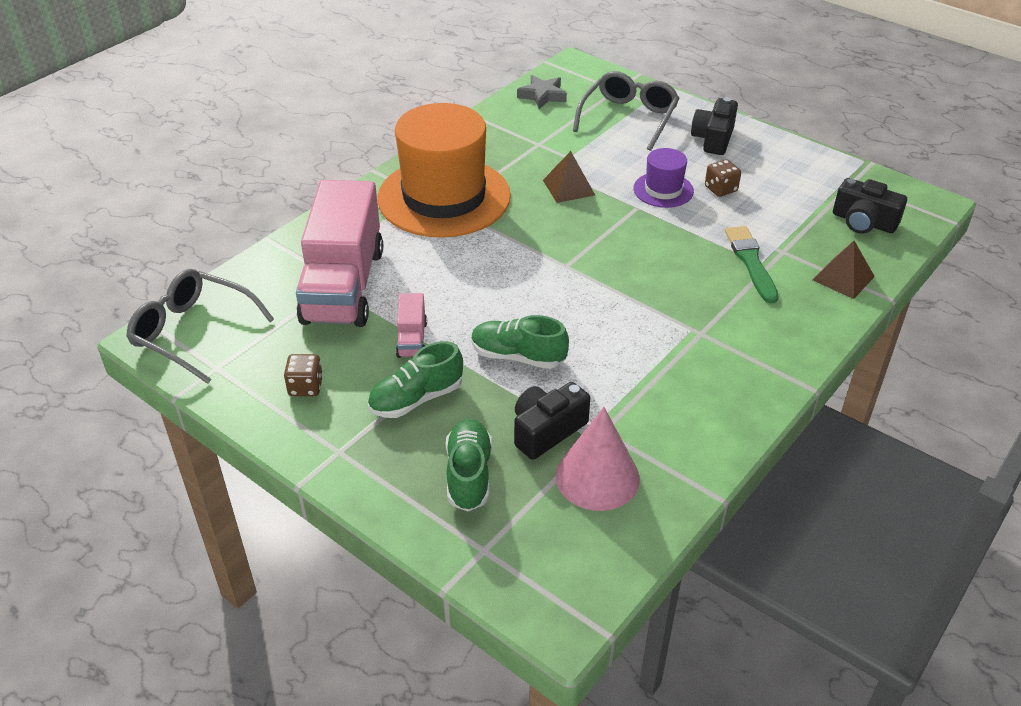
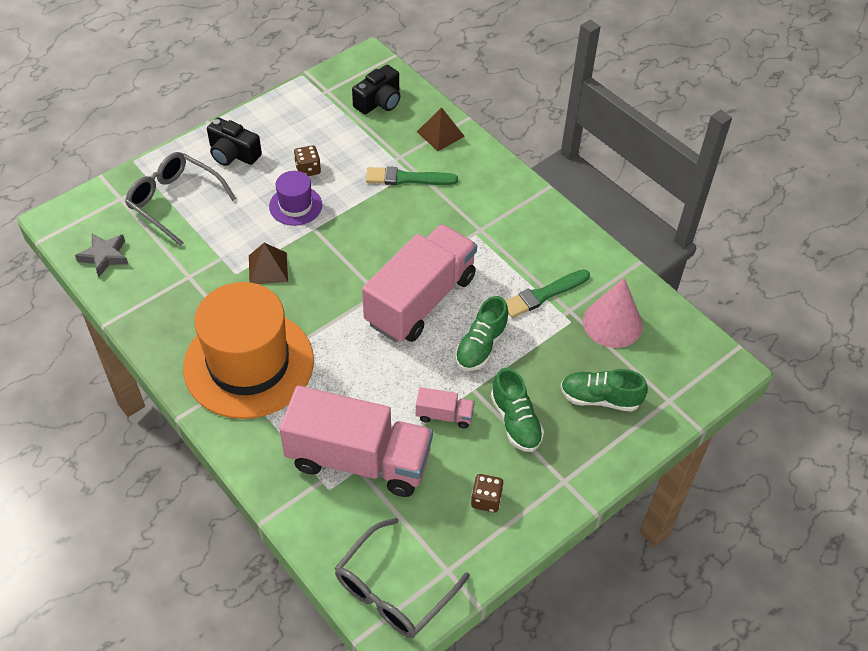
camera: 80 degrees left, 10 degrees up
(547, 430) = (564, 343): black camera -> none
(568, 298) = (420, 300): none -> pink truck
(619, 403) = (543, 295): none -> green brush

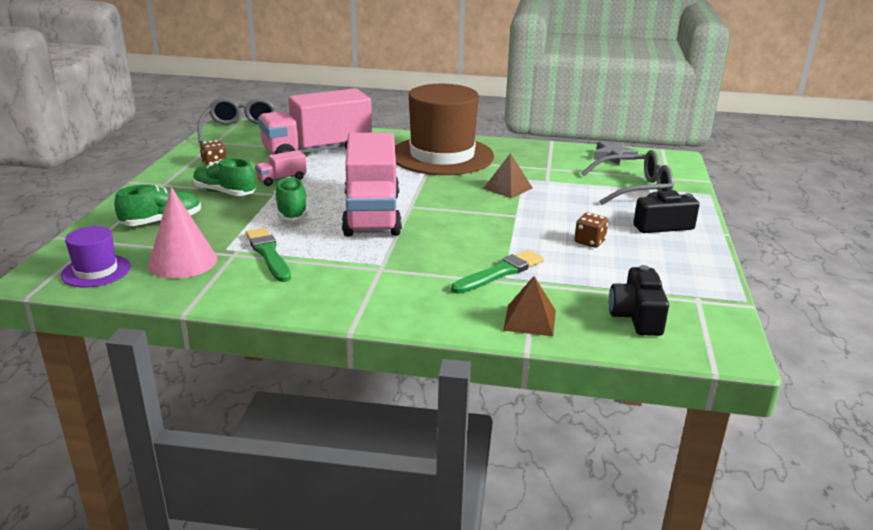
camera: 140 degrees right, 25 degrees down
(249, 364) = (442, 156): orange hat -> brown hat
(295, 205) = (554, 220): purple hat -> purple hat (96, 271)
(543, 295) = (268, 254): green brush -> green brush turned 45 degrees counterclockwise

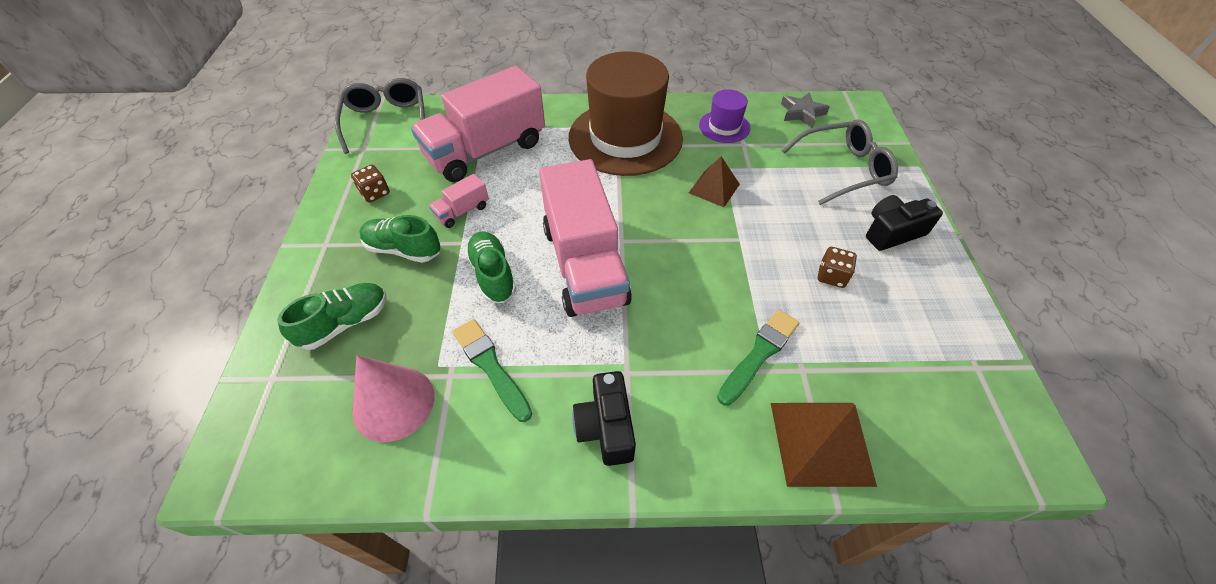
camera: 10 degrees left, 25 degrees up
(96, 271) = (291, 444): purple hat -> purple hat (724, 127)
(529, 320) = (821, 443): brown pyramid -> brown pyramid, size x1.58
(636, 316) = (928, 412): black camera -> black camera (606, 427)

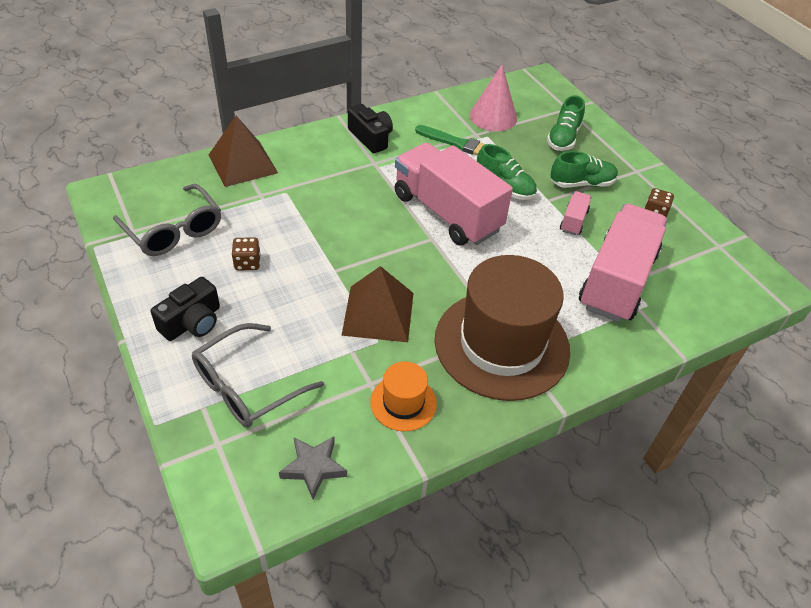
camera: 150 degrees right, 5 degrees down
(386, 121) = (741, 279): grey glasses -> grey glasses (174, 230)
(714, 188) = (378, 313): brown pyramid -> brown pyramid, size x1.58
(724, 127) = (403, 403): purple hat -> orange hat
(759, 354) = (292, 195): green brush -> none

